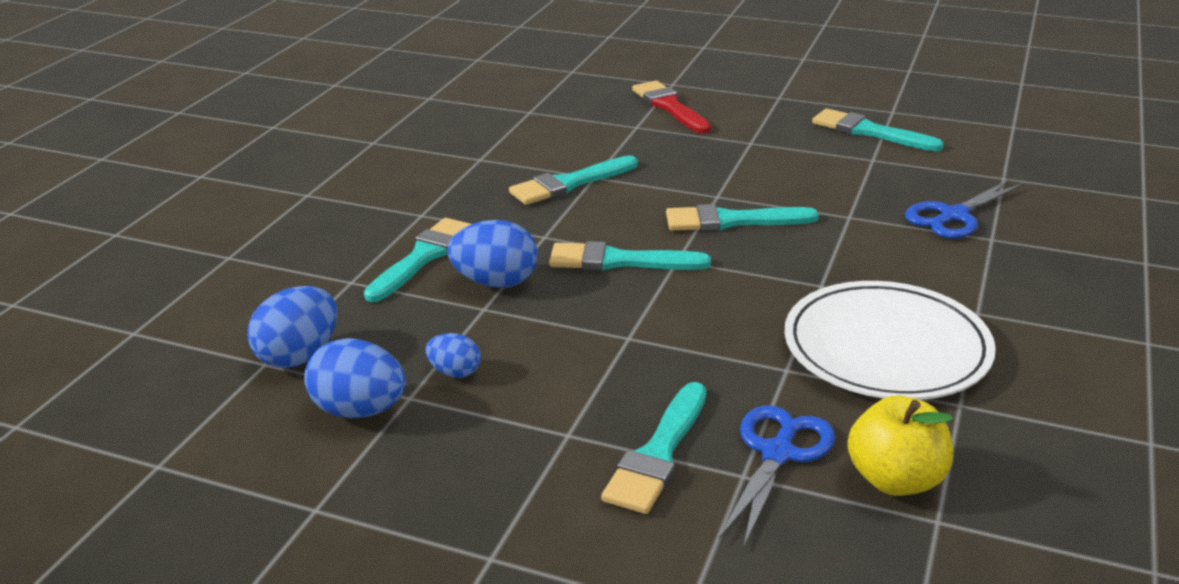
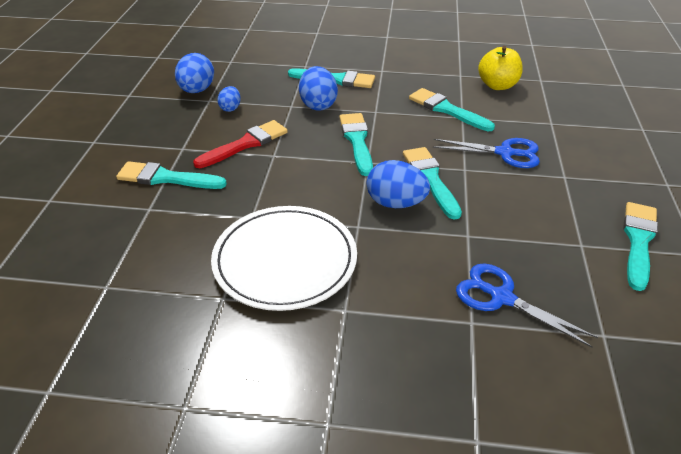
camera: 75 degrees right, 10 degrees up
(299, 356) = (237, 67): blue egg -> blue egg (395, 203)
(670, 107) = (598, 133): red brush -> red brush (245, 144)
(777, 454) = (167, 219): blue scissors -> blue scissors (504, 153)
(895, 479) = (143, 268): yellow apple -> yellow apple (497, 85)

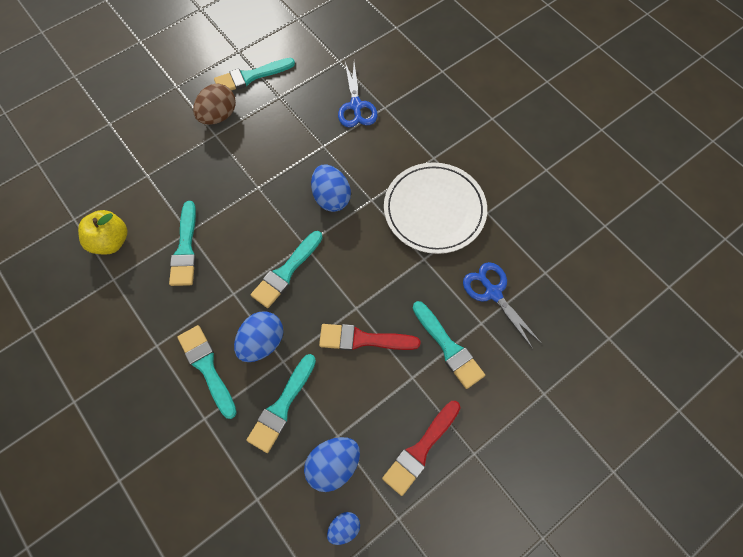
camera: 135 degrees left, 25 degrees up
(139, 123) = (420, 450): none -> red brush
(230, 108) = (331, 404): blue egg -> blue egg (344, 528)
(430, 179) = (288, 197): turquoise brush -> turquoise brush (282, 406)
(504, 153) = (216, 178): blue scissors -> blue scissors (493, 293)
(591, 190) = (218, 116): none -> brown egg

